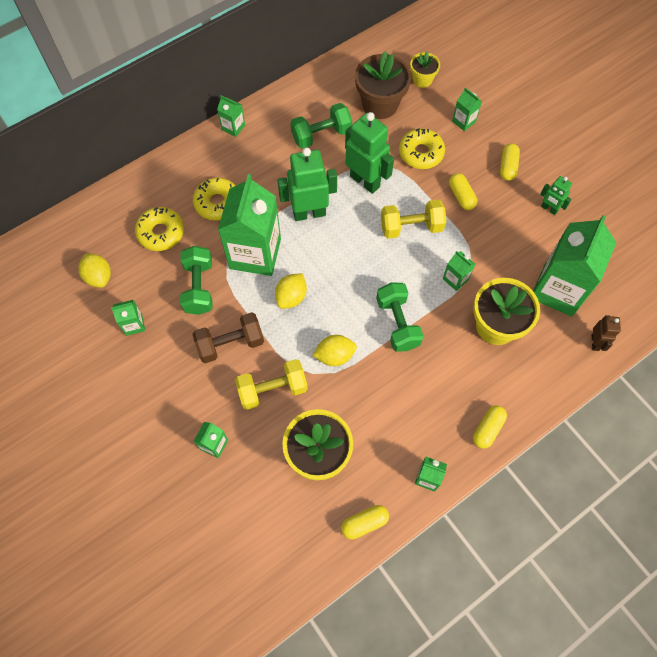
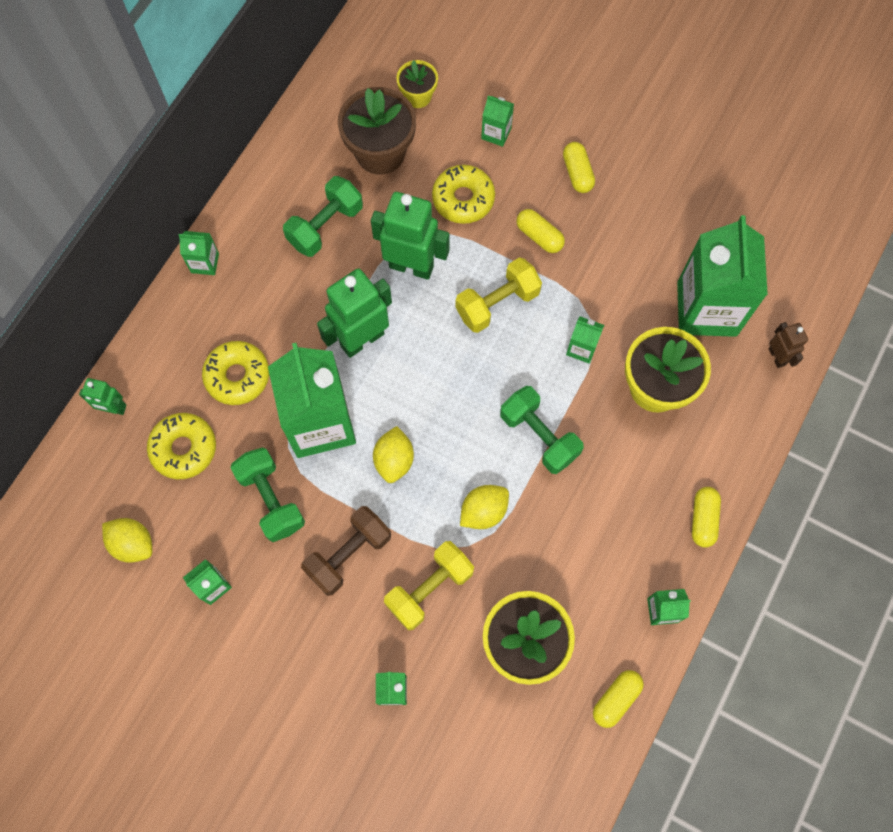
camera: 25 degrees left, 5 degrees up
(549, 209) = (651, 209): green robot -> green robot (113, 408)

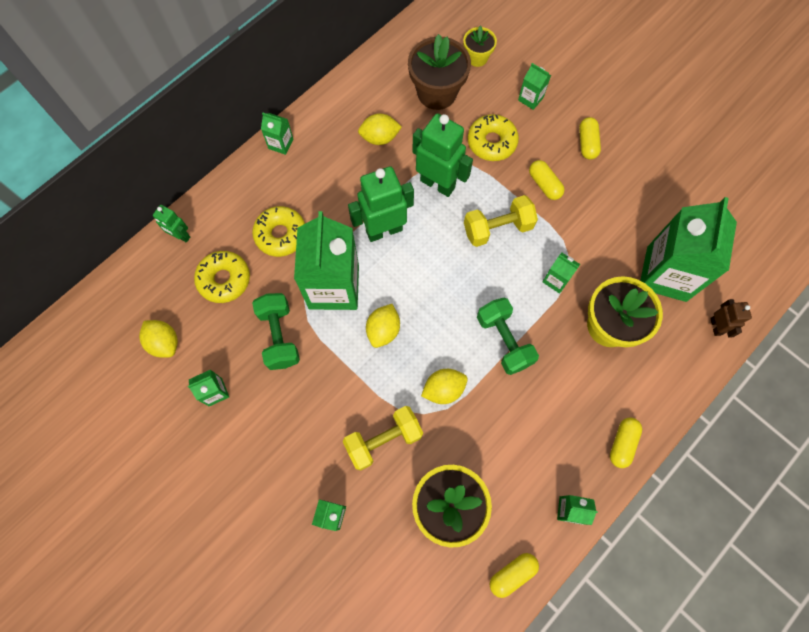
camera: 15 degrees right, 0 degrees up
(325, 226) = (380, 138): green dumbbell -> yellow lemon
(348, 554) = (327, 395): brown dumbbell -> none

